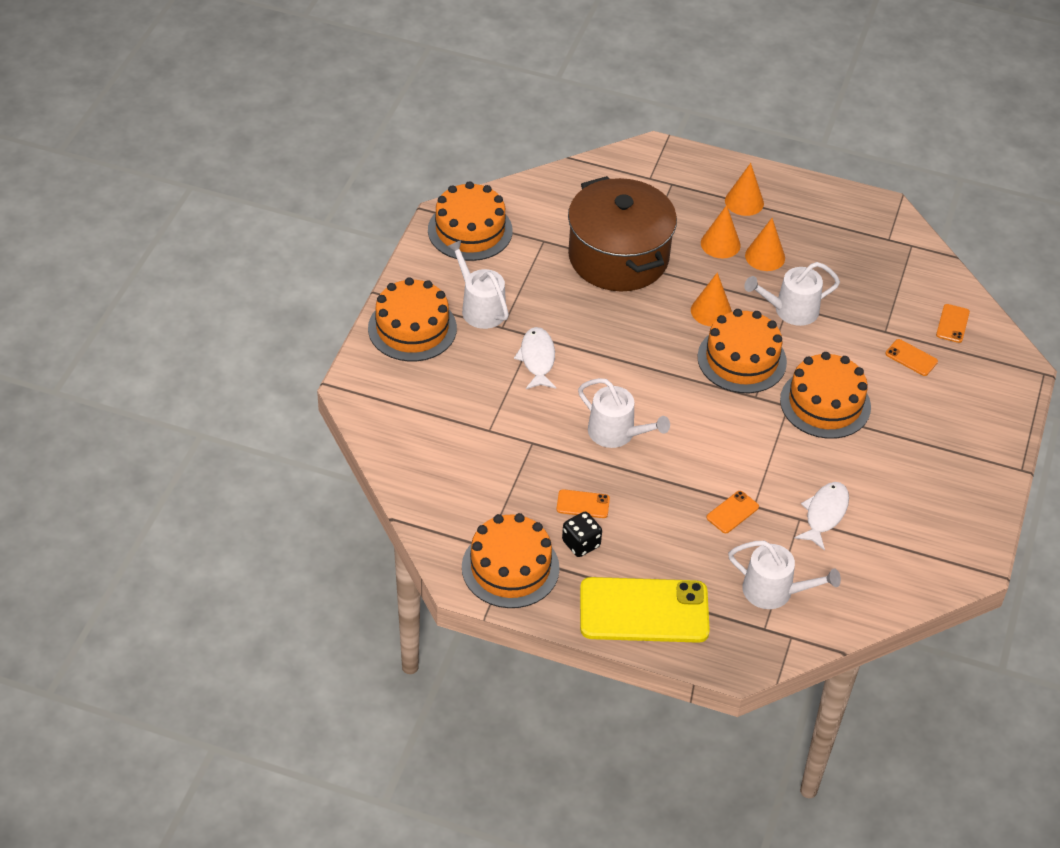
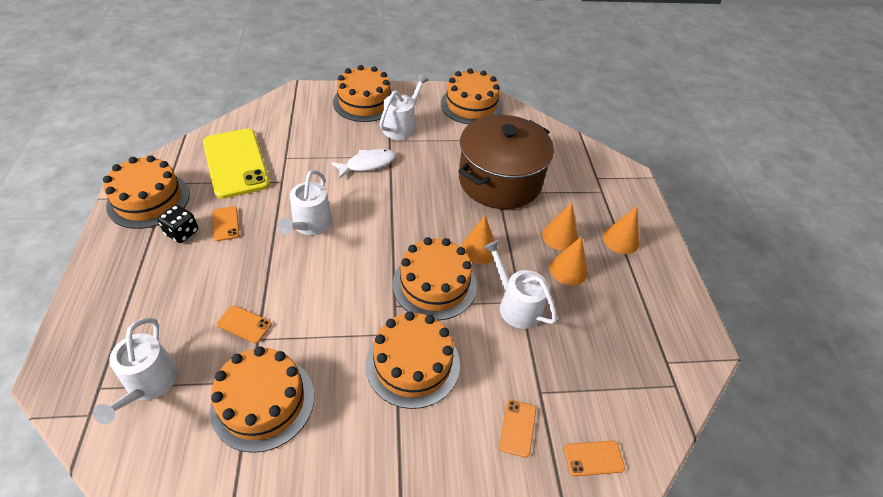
camera: 65 degrees right, 0 degrees up
(644, 611) = (112, 290): yellow phone -> yellow phone (236, 163)
(824, 514) = (263, 402): white fish -> orange cake

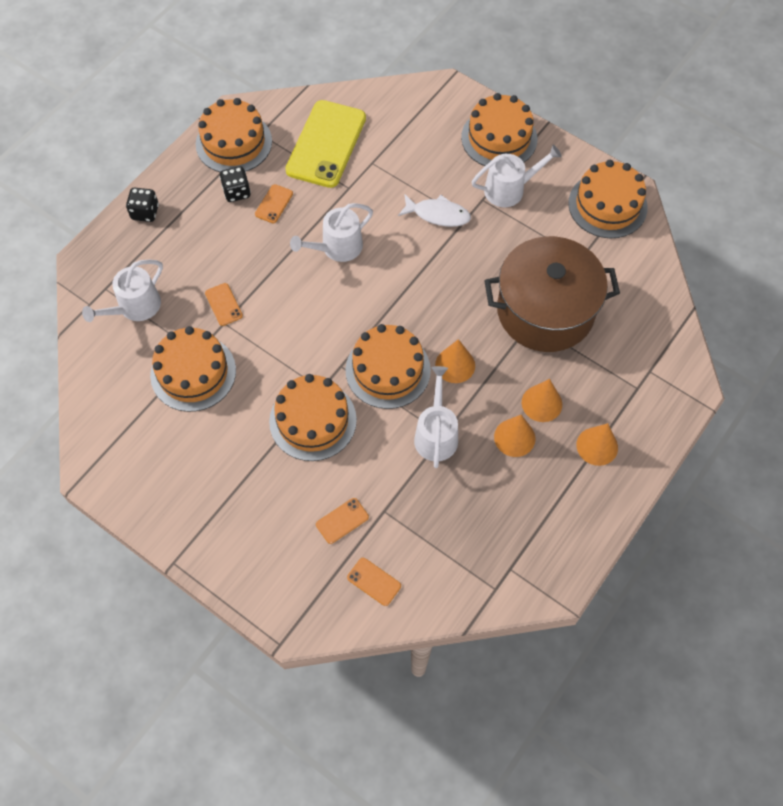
camera: 45 degrees right, 15 degrees up
(96, 296) = (145, 212): none -> black dice

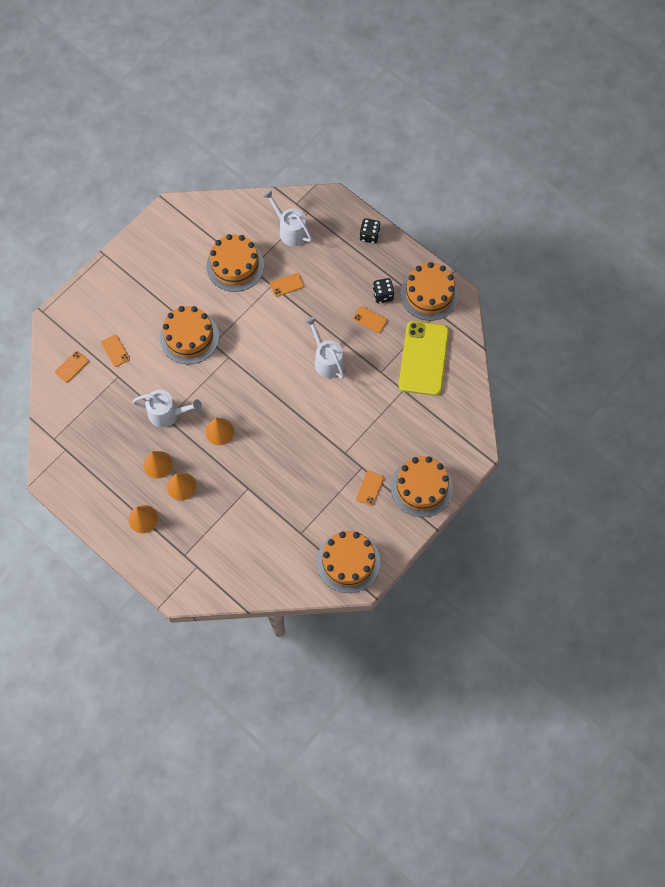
camera: 95 degrees right, 5 degrees up
(326, 144) = (423, 358): yellow phone -> yellow phone turned 75 degrees clockwise
(388, 370) = (221, 387): orange cake -> none
(438, 214) = (350, 433): white fish -> none
(509, 189) = (369, 488): white watering can -> orange phone
(545, 310) = (257, 499): brown pot -> none

